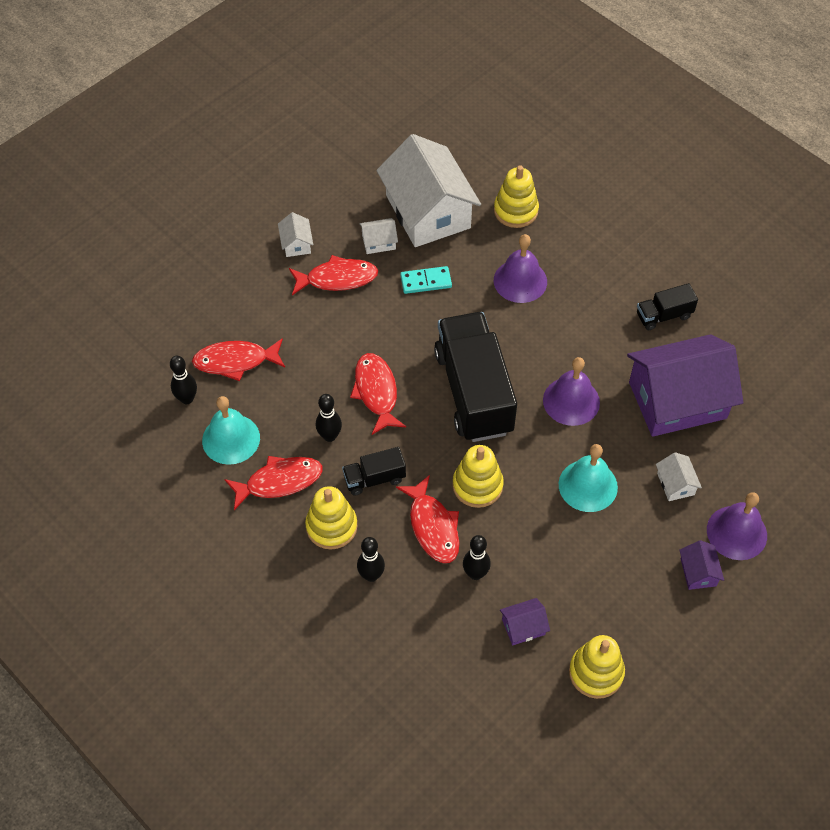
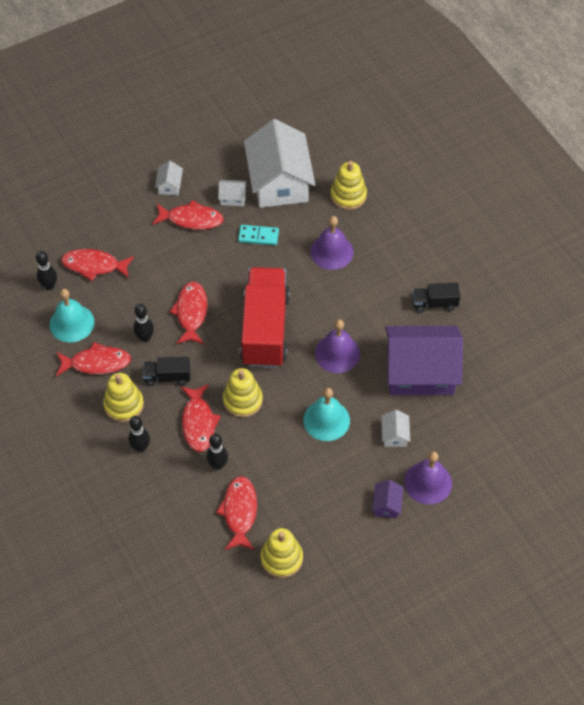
camera: 15 degrees right, 0 degrees up
(474, 392) = (265, 329): black truck -> red truck
(523, 627) = (239, 512): purple house -> red fish

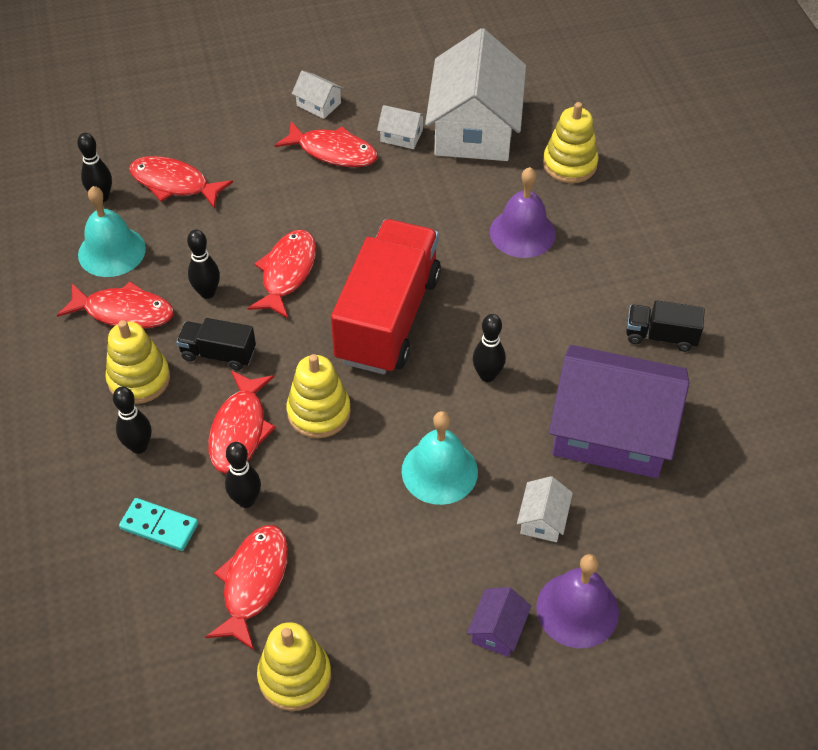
camera: 15 degrees right, 5 degrees down
(169, 185) = (318, 104): white house -> white house turned 75 degrees counterclockwise
(258, 236) = (421, 192): turquoise domino -> turquoise domino (159, 526)
(337, 353) = (487, 375): purple bell -> black bowling pin

